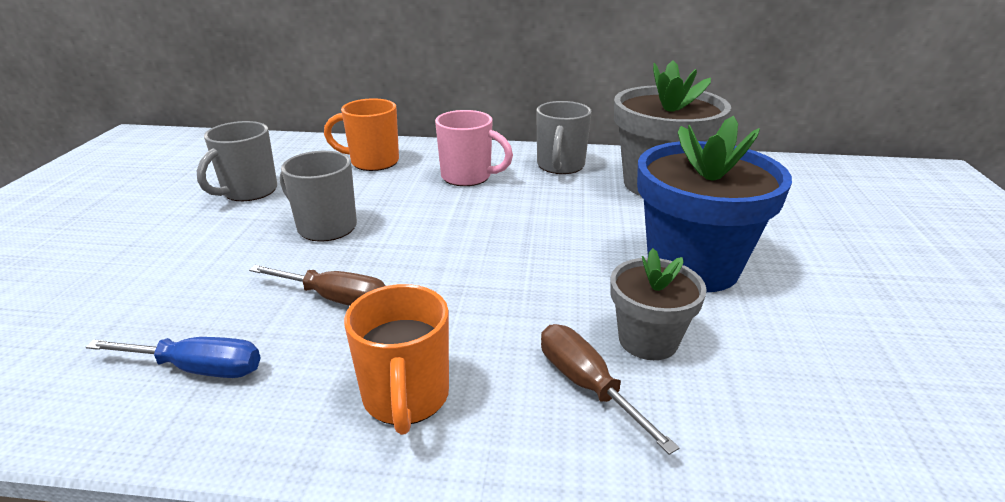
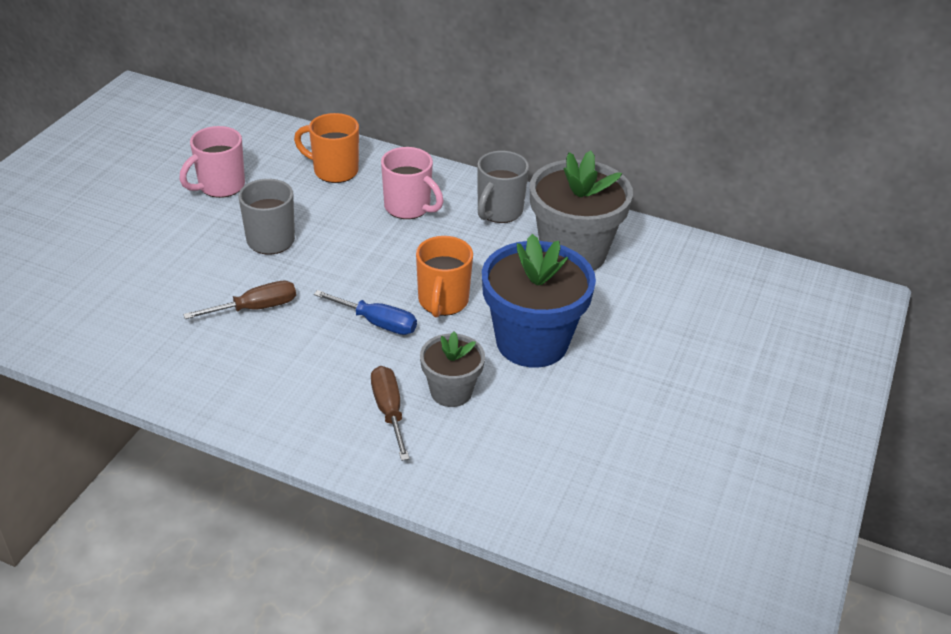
camera: 15 degrees right, 10 degrees up
(197, 369) = (156, 341): blue screwdriver -> blue screwdriver (377, 323)
(248, 192) = (220, 186): grey mug -> pink mug
(335, 298) = (255, 308): brown screwdriver -> brown screwdriver turned 60 degrees counterclockwise
(406, 398) = (274, 391): orange mug -> orange mug (443, 302)

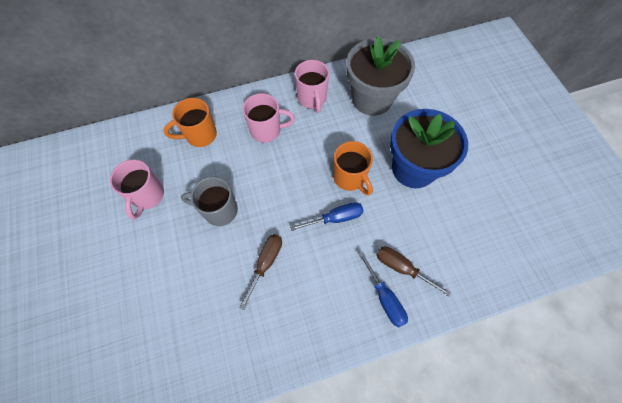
camera: 40 degrees left, 25 degrees up
(334, 420) = (384, 298): none -> blue screwdriver
(451, 391) = (414, 230): grey flower pot -> none
(499, 211) = (312, 99): grey mug -> pink mug

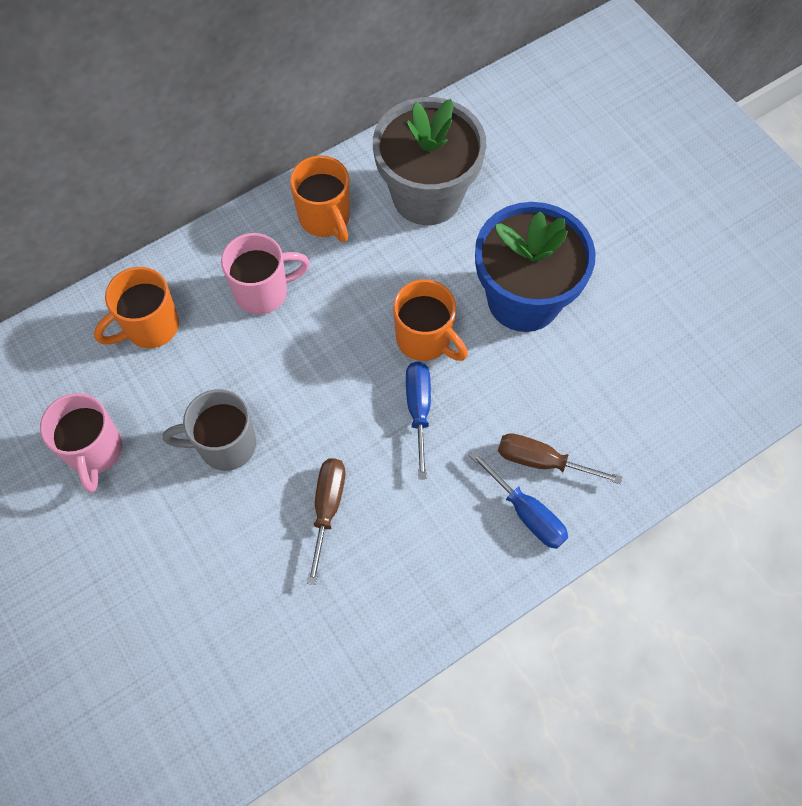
camera: 15 degrees left, 0 degrees up
(312, 99) = (325, 219): pink mug -> orange mug
(335, 218) = (418, 410): blue screwdriver -> blue screwdriver turned 60 degrees counterclockwise

